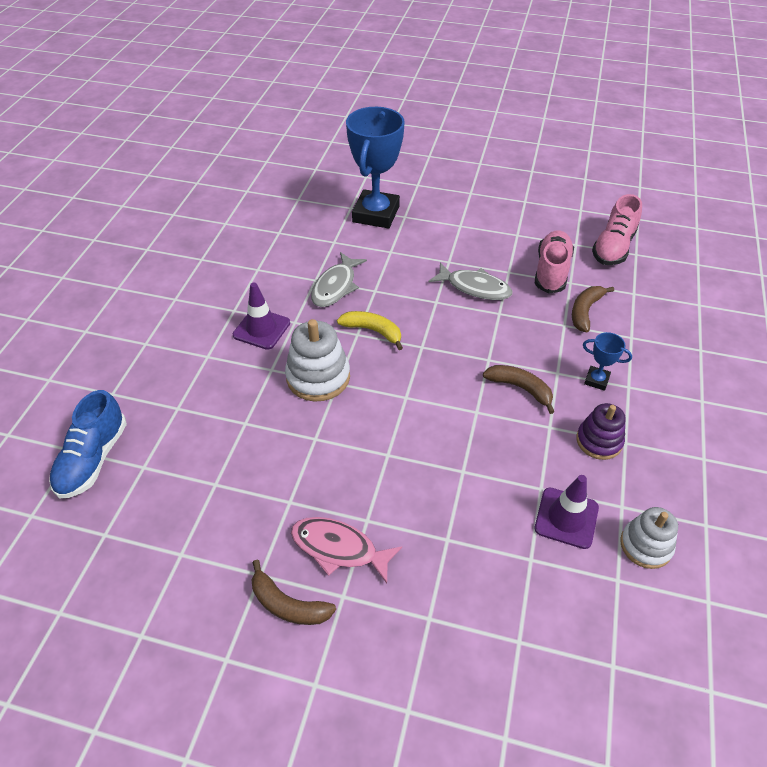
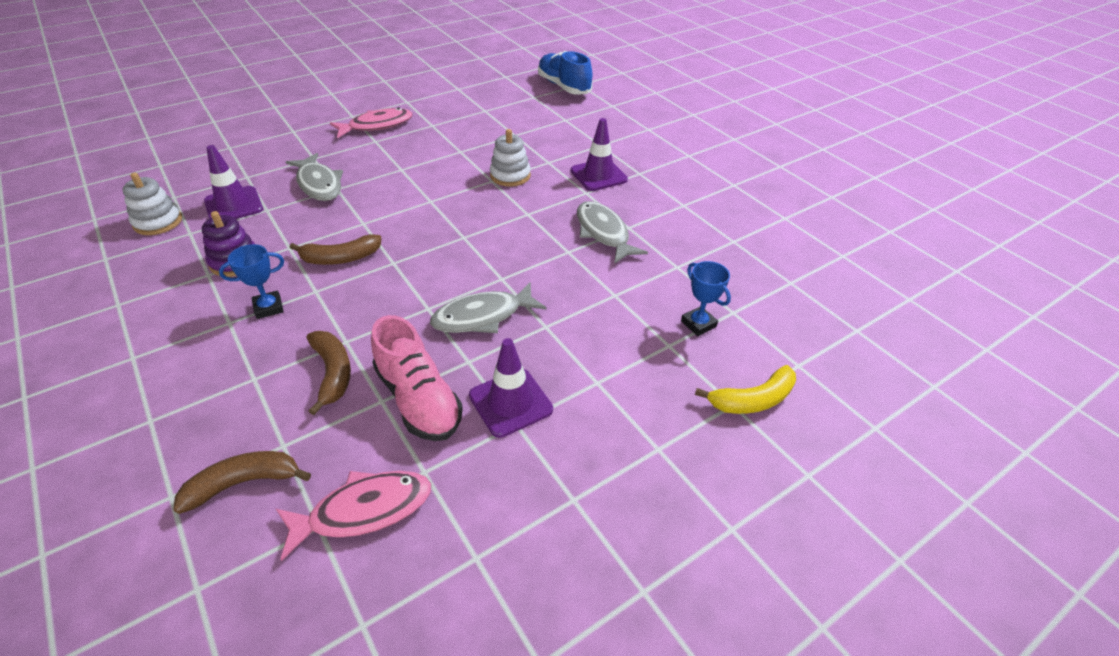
camera: 130 degrees right, 5 degrees down
(288, 604) = (377, 101): brown banana -> brown banana (243, 483)
(318, 377) = (510, 175): white stacking toy -> white stacking toy, size x0.66
(373, 331) = (518, 222): yellow banana -> yellow banana (752, 400)
(376, 214) = (698, 324): blue trophy -> blue trophy, size x0.43
(473, 489) = (319, 184): none -> grey fish
(509, 243) = (510, 402): none -> purple traffic cone
(613, 247) = (363, 511): pink shoe -> pink fish

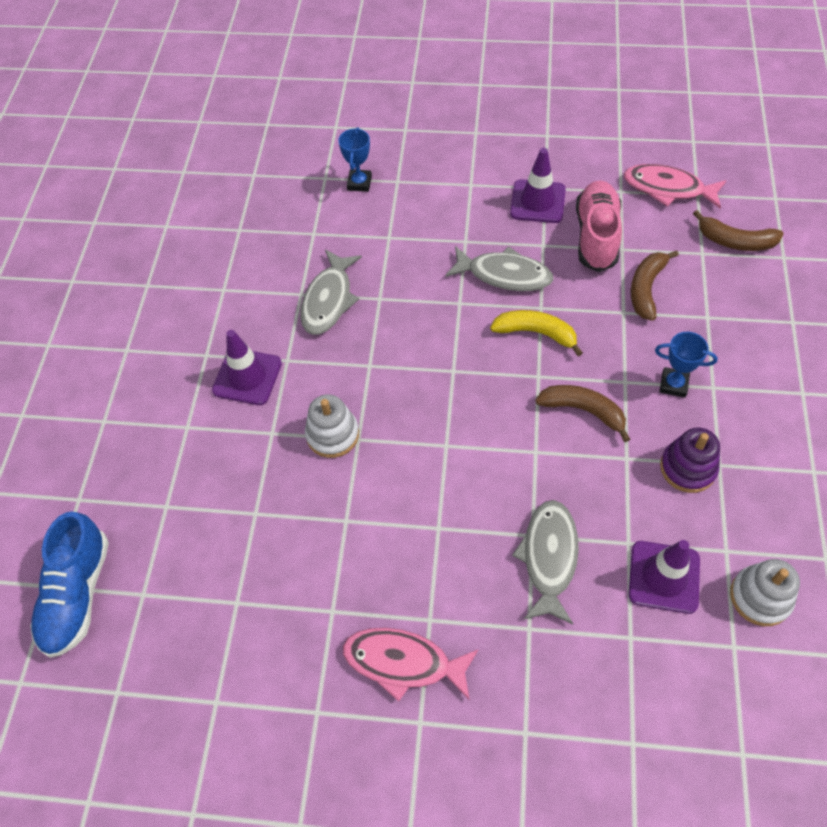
camera: 135 degrees left, 15 degrees up
(752, 400) = (390, 125): yellow banana -> yellow banana (536, 333)

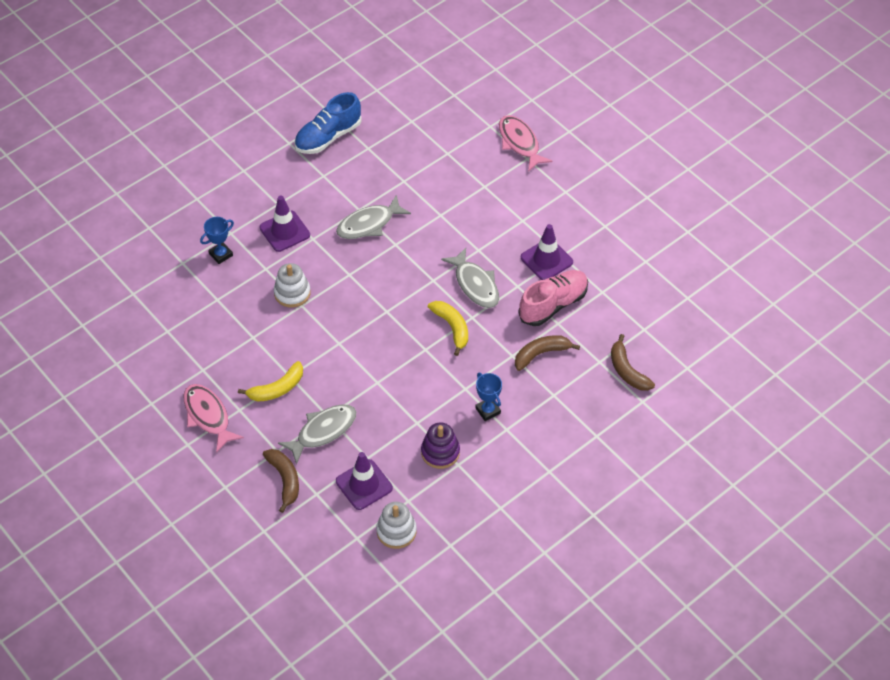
camera: 40 degrees right, 5 degrees down
(77, 594) = (107, 270): blue shoe -> blue shoe (328, 137)
(359, 183) = (462, 171): blue trophy -> blue trophy (221, 254)
(442, 555) = (277, 388): none -> yellow banana
(583, 411) = (425, 384): brown banana -> brown banana (285, 480)
(668, 189) = (631, 312): pink fish -> pink fish (520, 143)

